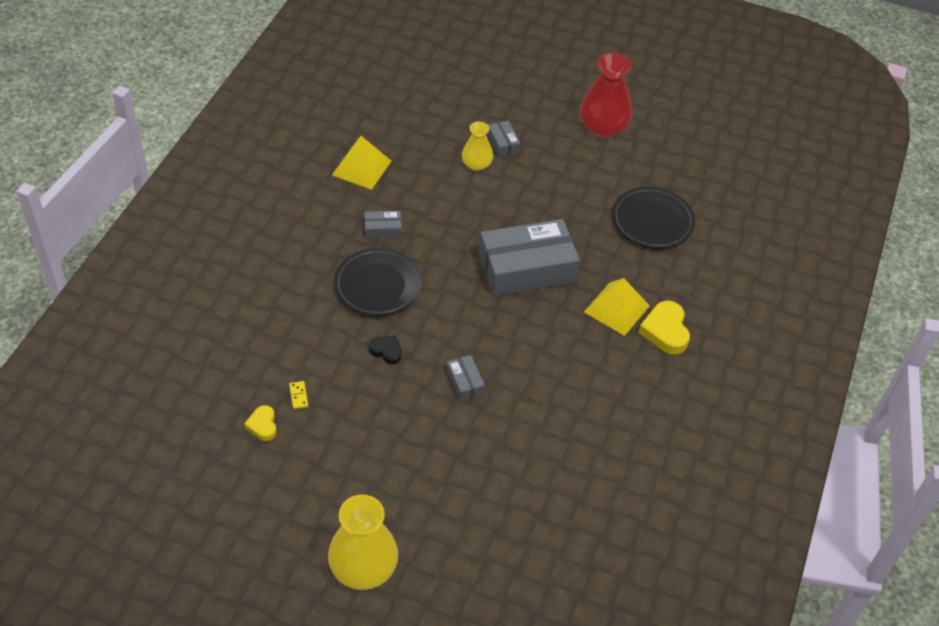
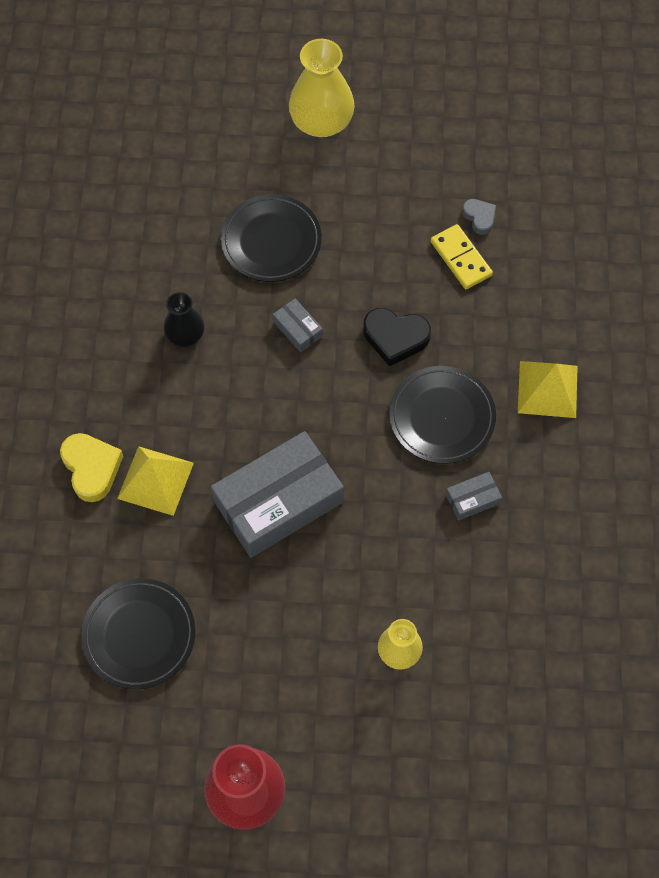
camera: 165 degrees right, 15 degrees up
(262, 425) = (479, 217): yellow heart -> grey heart
(298, 396) = (461, 258): yellow domino -> yellow domino, size x2.01
(361, 167) = (544, 589): yellow pyramid -> yellow pyramid (547, 389)
(386, 351) = (395, 338): black heart -> black heart, size x1.67
(459, 463) = (271, 241): none -> black plate
(503, 143) = (377, 705): grey box -> none
(562, 407) = (185, 334): none -> black vase

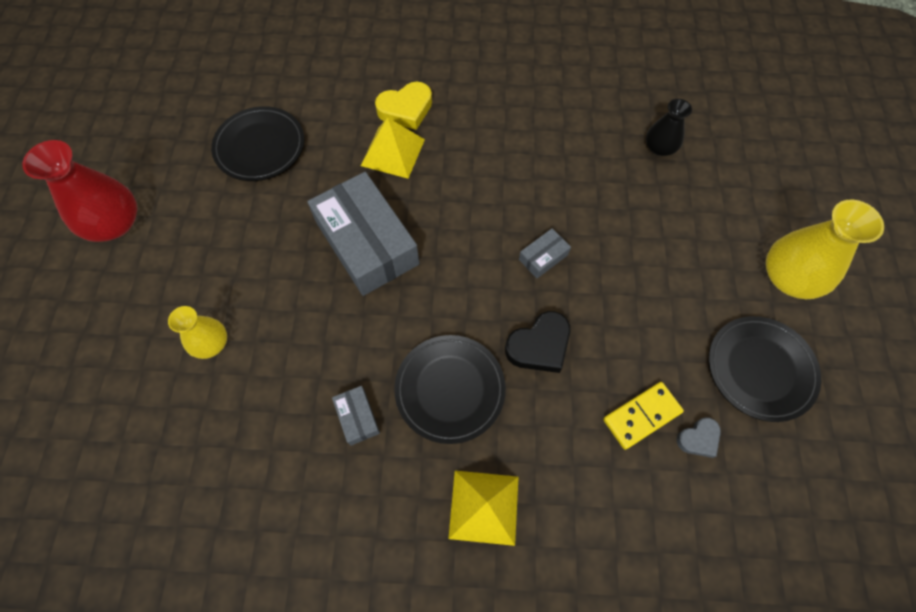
camera: 90 degrees right, 0 degrees up
(185, 334) = (532, 168): black vase -> black vase (659, 147)
(271, 241) = (637, 233): black plate -> black plate (760, 369)
(395, 338) = (539, 346): black heart -> black heart turned 135 degrees counterclockwise

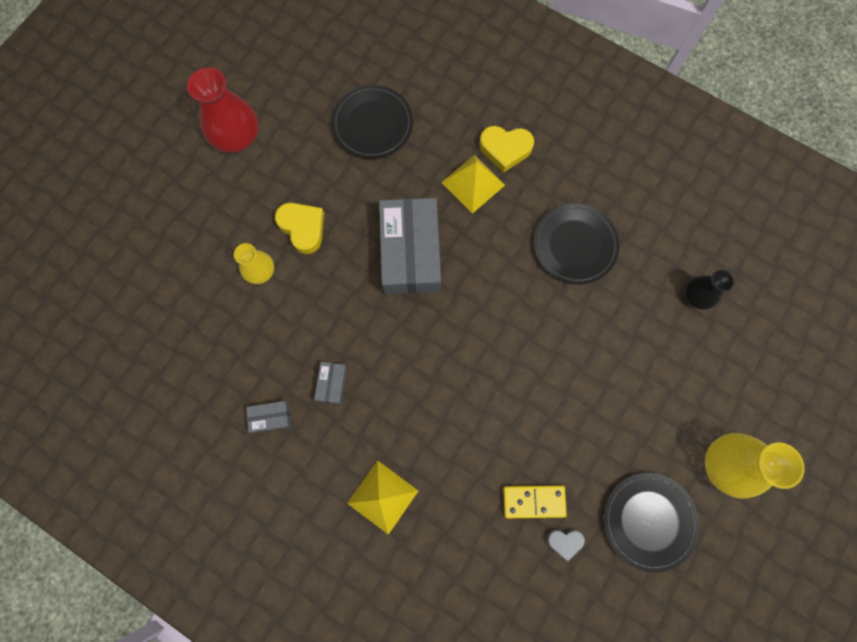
camera: 30 degrees right, 10 degrees up
(237, 276) = (303, 228): none -> yellow heart
(450, 389) = (407, 401): black plate -> black plate (574, 245)
(539, 346) = (491, 406): black heart -> none
(543, 257) = (538, 338): grey box -> grey box (270, 417)

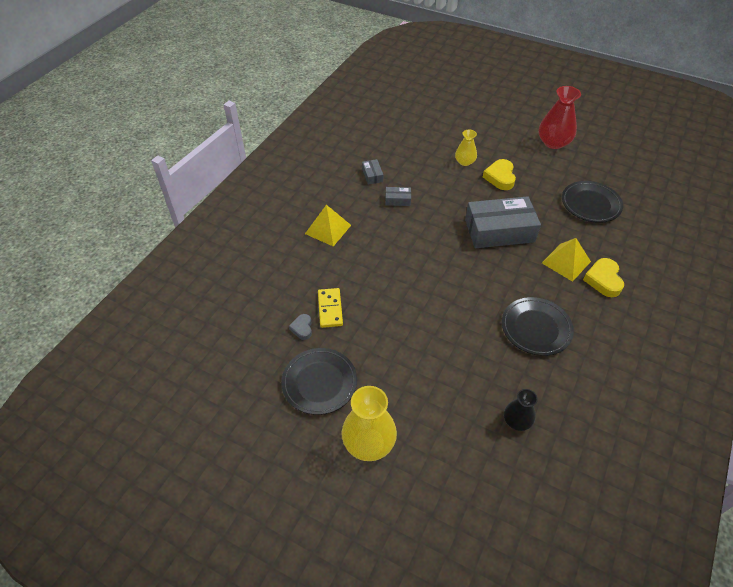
camera: 85 degrees right, 25 degrees down
(303, 228) = (500, 177): yellow heart -> yellow heart turned 135 degrees clockwise

